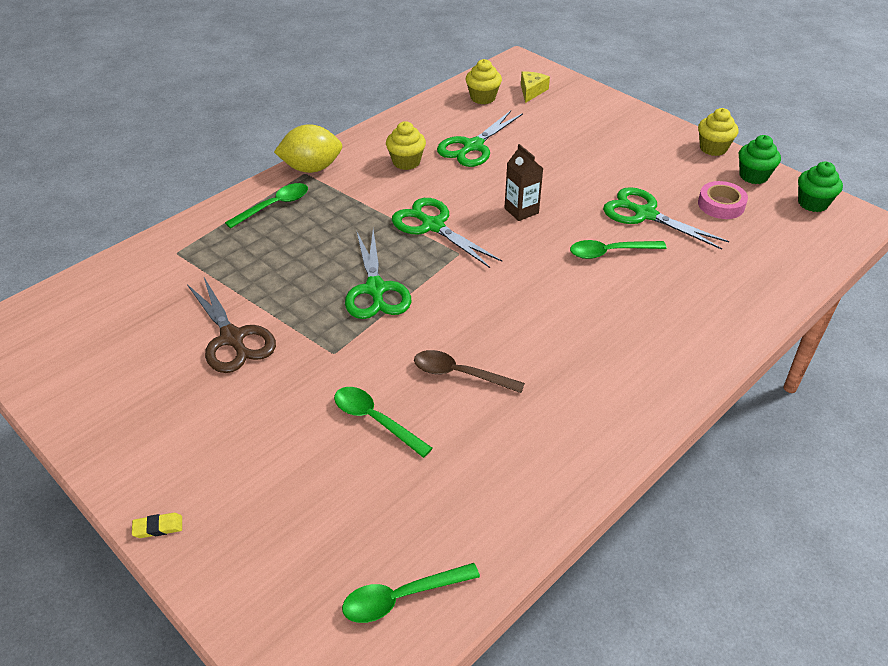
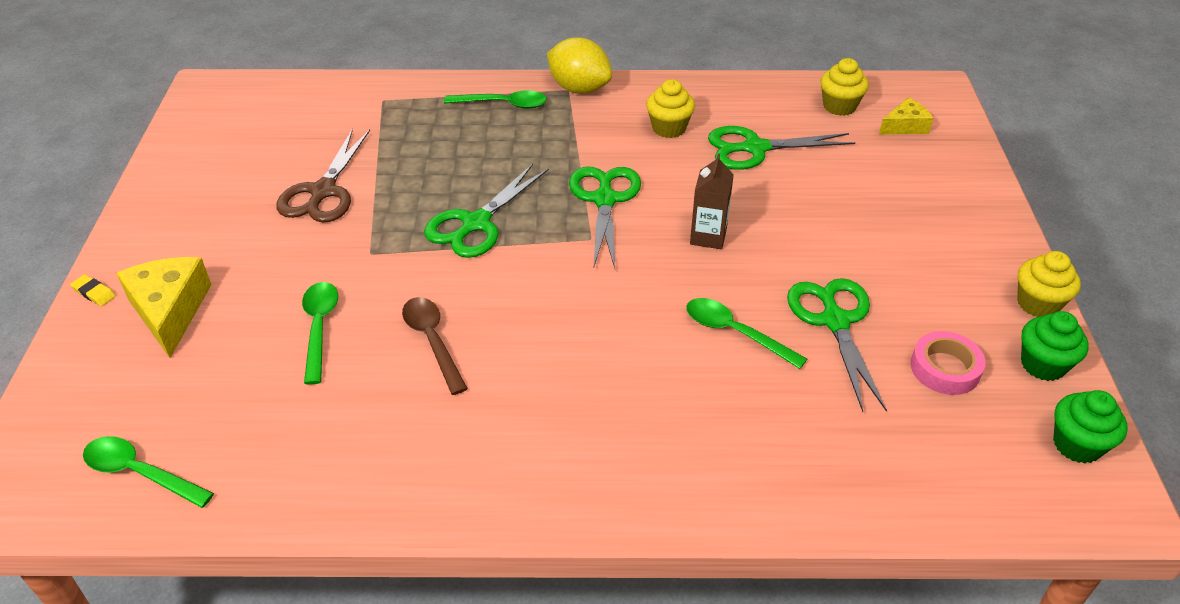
camera: 45 degrees right, 0 degrees up
(245, 492) = (170, 311): none -> yellow cheese

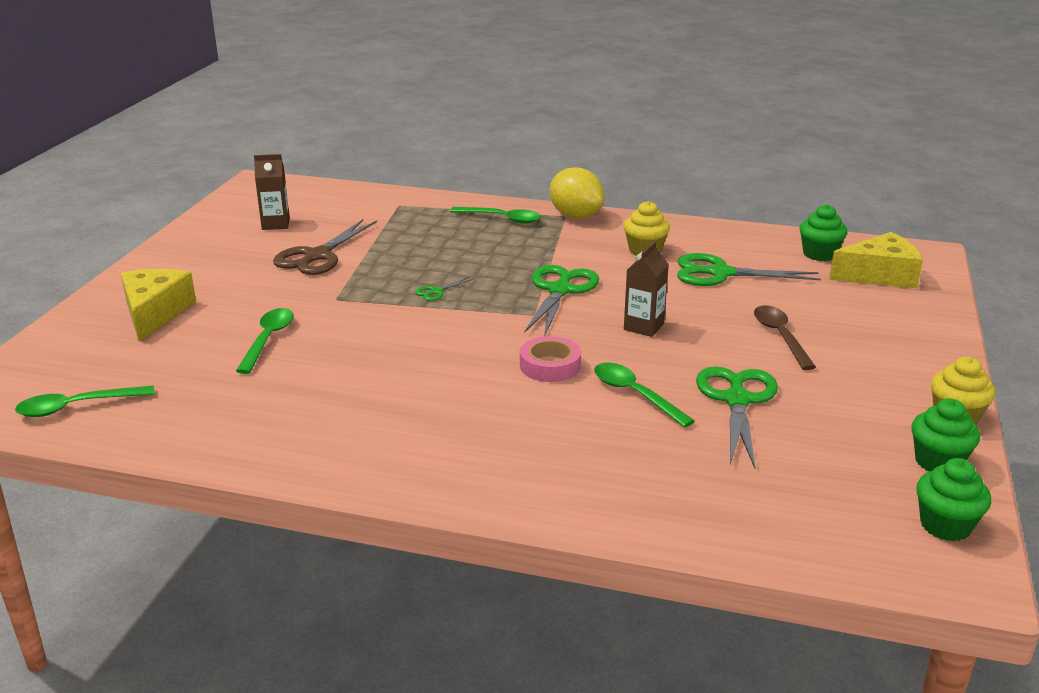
camera: 15 degrees right, 15 degrees down
(94, 292) = (103, 294): yellow eraser -> none
(140, 473) = (77, 407): green spoon -> green spoon turned 60 degrees counterclockwise
(254, 150) = (275, 224): none -> brown carton
(432, 341) = (358, 361): brown spoon -> brown spoon (780, 336)
(476, 223) = (436, 292): green scissors -> green scissors, size x0.44
(839, 106) = (819, 254): yellow cupcake -> green cupcake
(905, 126) = (879, 275): yellow cheese -> yellow cheese, size x1.67
(945, 368) = (832, 449): pink tape -> pink tape (550, 366)

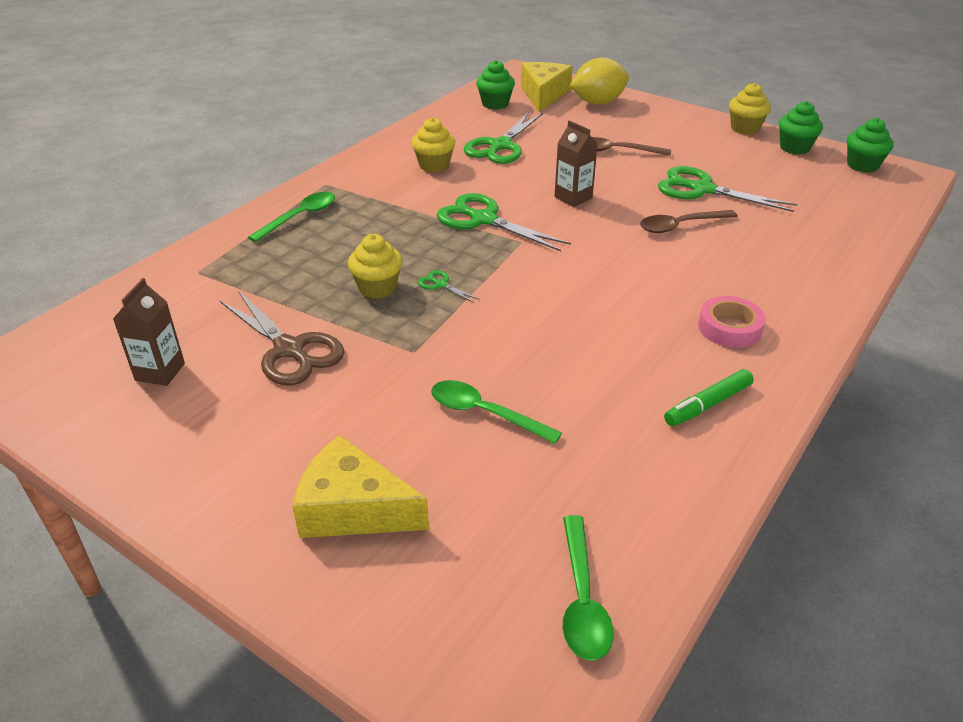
camera: 70 degrees left, 10 degrees up
(314, 439) = (707, 405): none -> green marker
(416, 268) = (377, 288): none -> yellow cupcake
(436, 292) = (441, 284): green scissors -> green scissors turned 150 degrees clockwise
(550, 366) = (619, 253): pink tape -> pink tape (729, 328)
(576, 216) = (331, 179): yellow lemon -> yellow lemon (598, 102)
(635, 394) = (680, 226): green spoon -> brown spoon

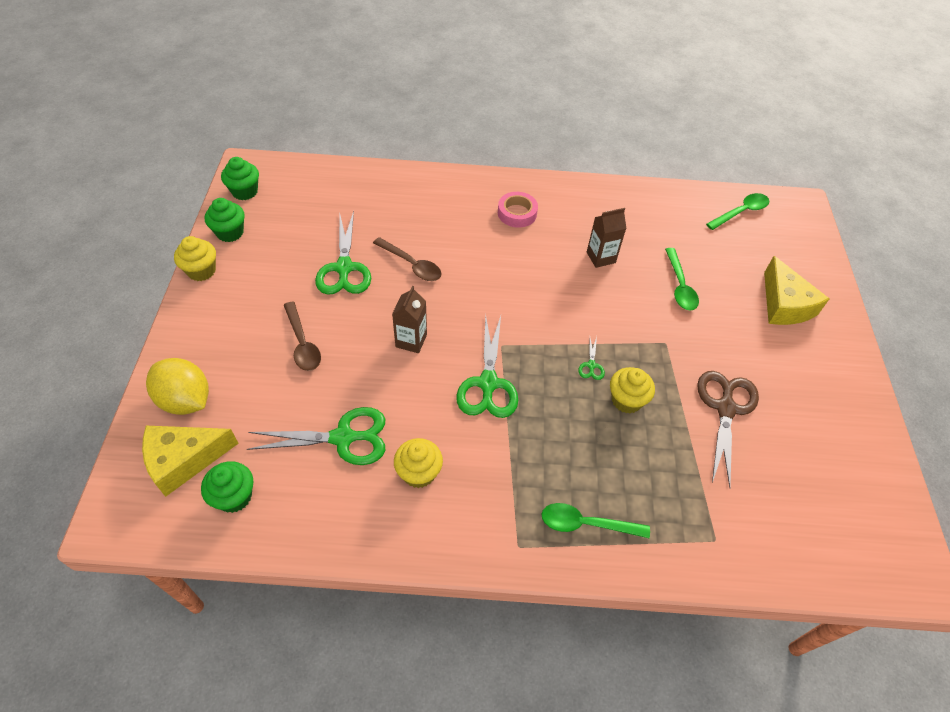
camera: 125 degrees left, 15 degrees up
(160, 372) = (811, 466): brown carton -> brown carton (601, 257)
(707, 405) = (591, 206): green marker -> none

